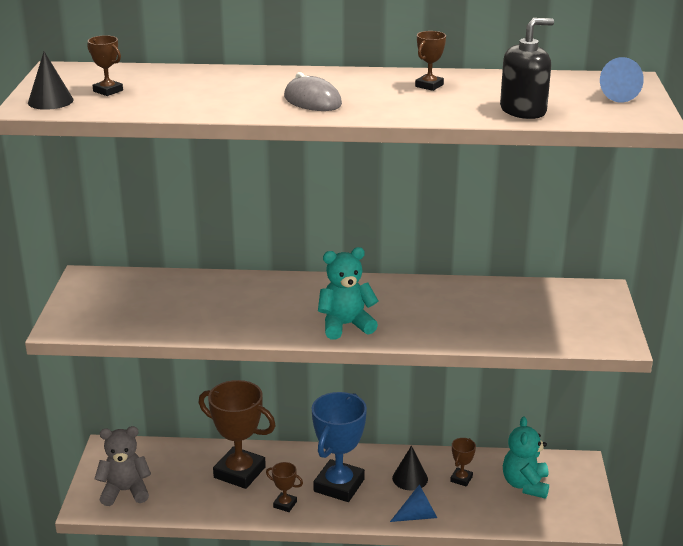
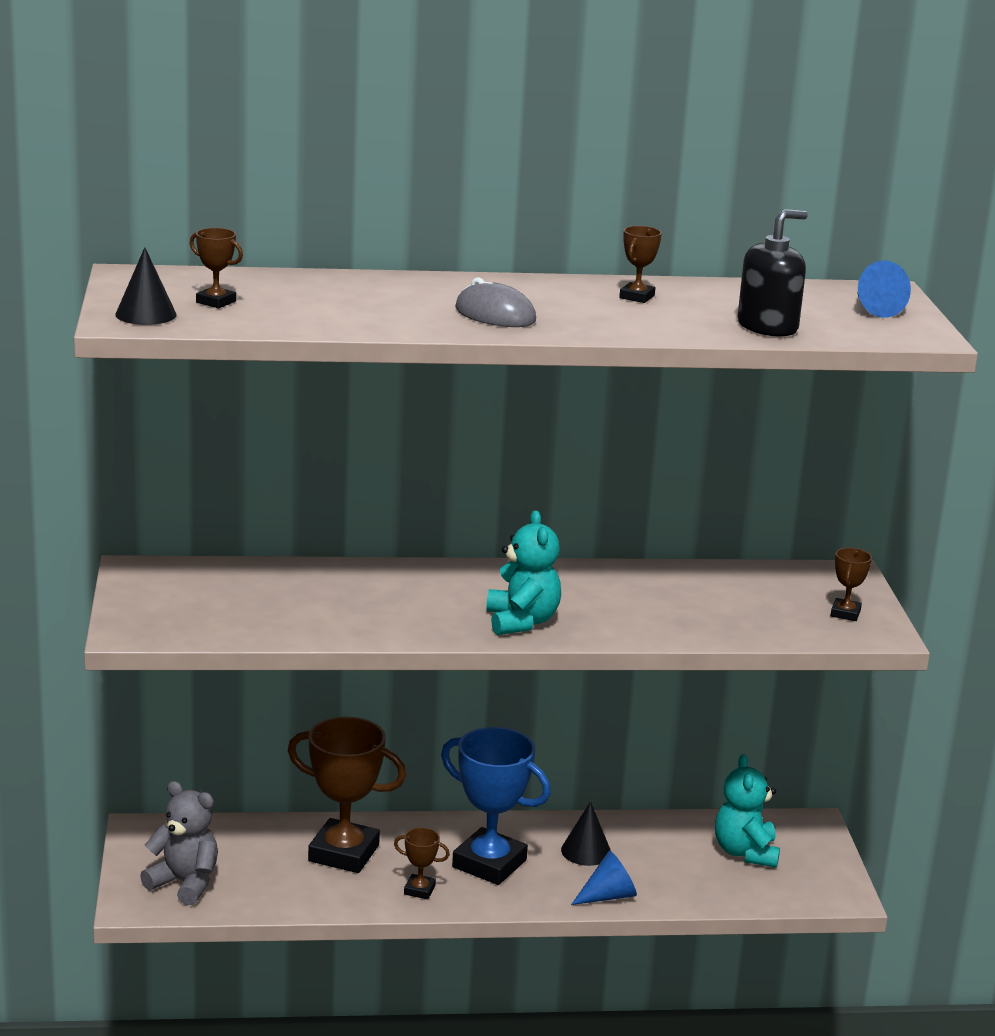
camera: 10 degrees left, 5 degrees down
(125, 491) = (184, 883): grey teddy bear -> grey teddy bear turned 45 degrees clockwise
(339, 485) = (489, 864): blue trophy -> blue trophy turned 75 degrees counterclockwise
(345, 325) = (522, 621): turquoise teddy bear -> turquoise teddy bear turned 105 degrees clockwise
(461, 479) = (657, 849): brown trophy -> brown trophy (845, 613)

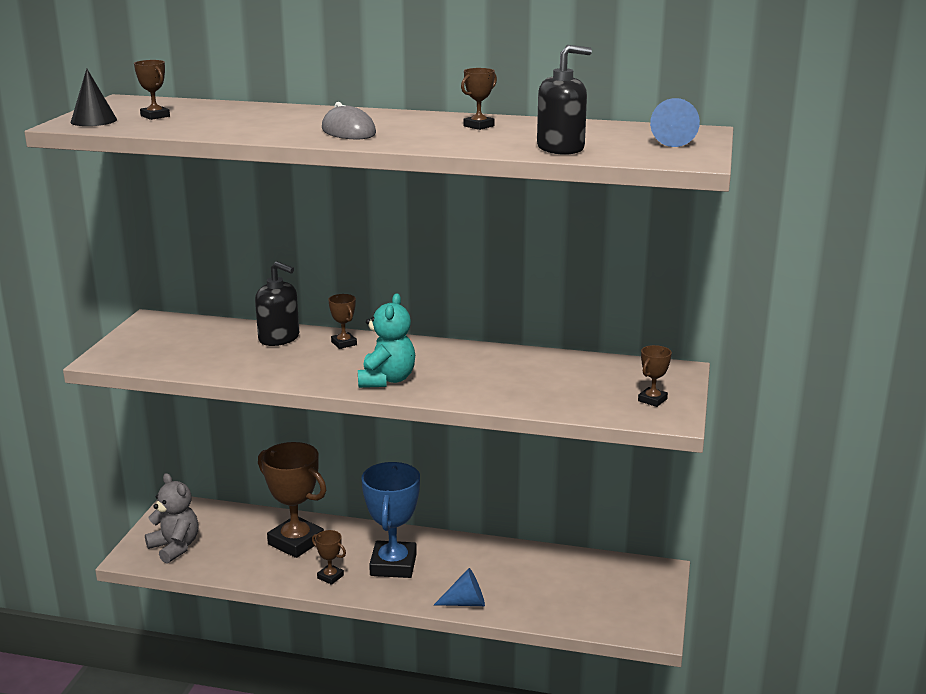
camera: 20 degrees right, 0 degrees up
(335, 579) = (279, 338): none -> black soap dispenser
(426, 578) = (344, 343): none -> brown trophy
(489, 864) = (393, 565): blue trophy -> blue trophy turned 45 degrees clockwise
(586, 851) = (470, 566): black cone -> none
(745, 852) = (593, 585): turquoise teddy bear -> none

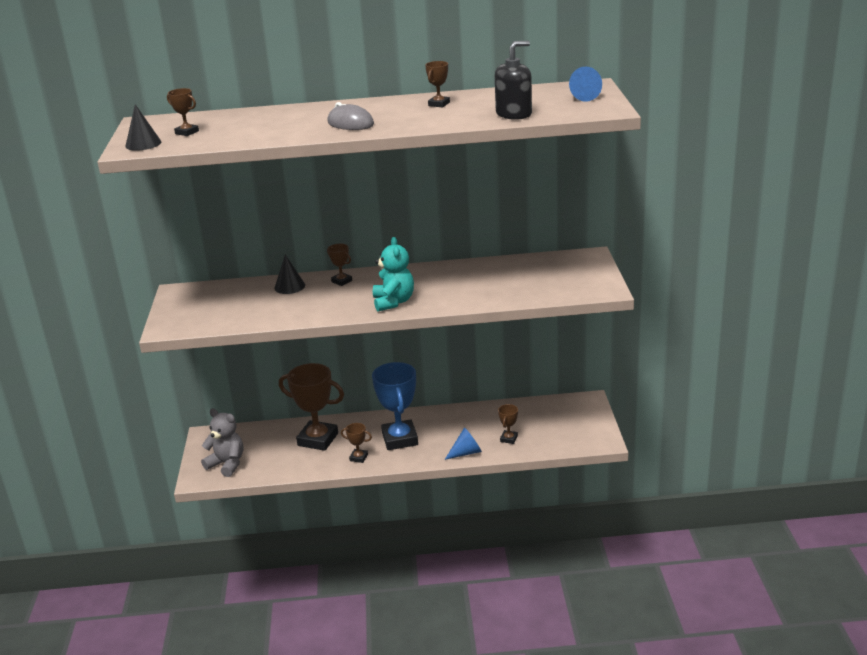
camera: 15 degrees left, 5 degrees up
(279, 338) = (289, 286): black soap dispenser -> black cone
(652, 400) = (585, 280): brown trophy -> brown trophy (508, 439)

